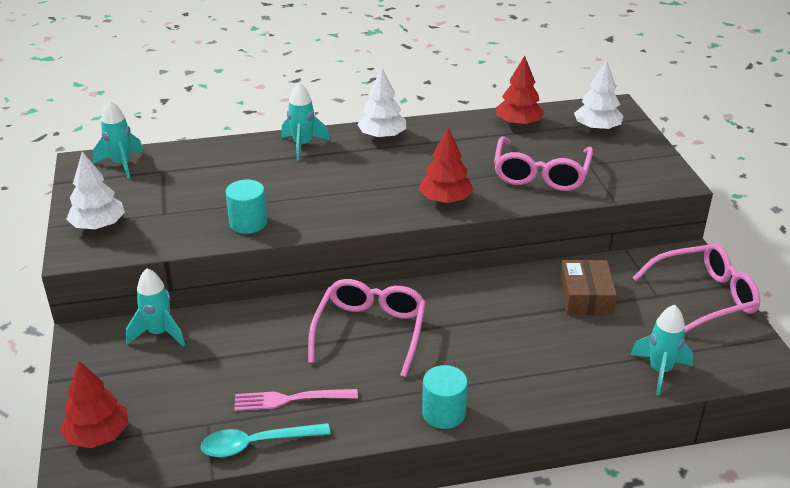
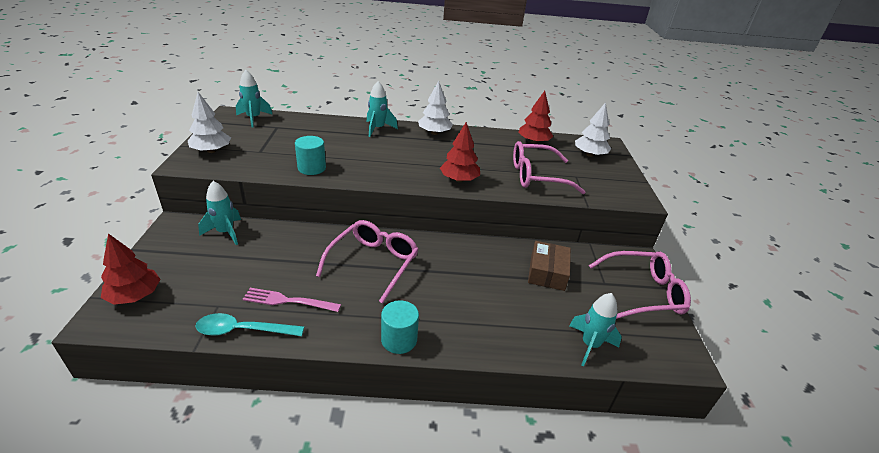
camera: 10 degrees right, 0 degrees up
(540, 174) = (537, 176): pink glasses -> pink glasses turned 60 degrees clockwise

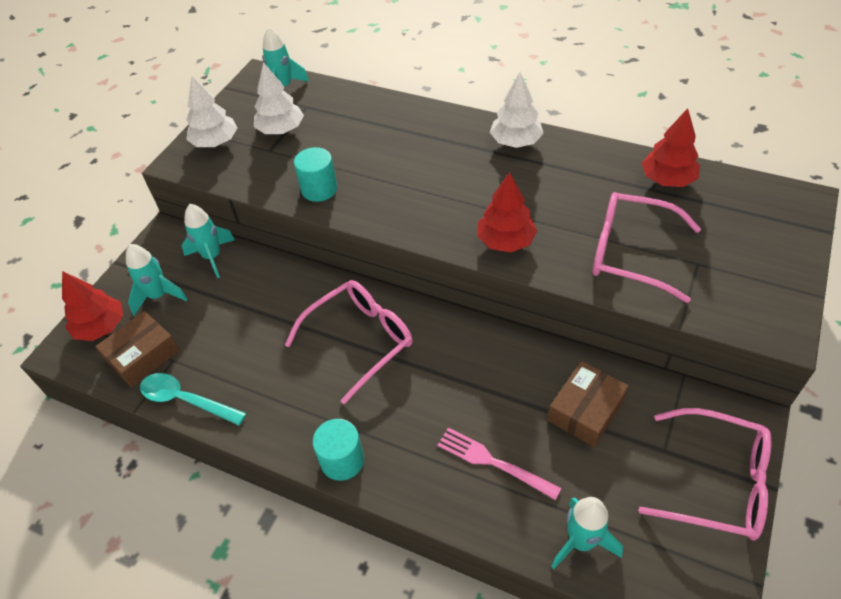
camera: 30 degrees right, 15 degrees up
(187, 308) = (143, 356): none -> brown box
(287, 301) = (243, 372): pink fork -> pink fork (492, 462)
(378, 129) = (437, 124): turquoise rocket -> turquoise rocket (159, 296)
(589, 155) = (752, 221): white tree -> white tree (281, 130)

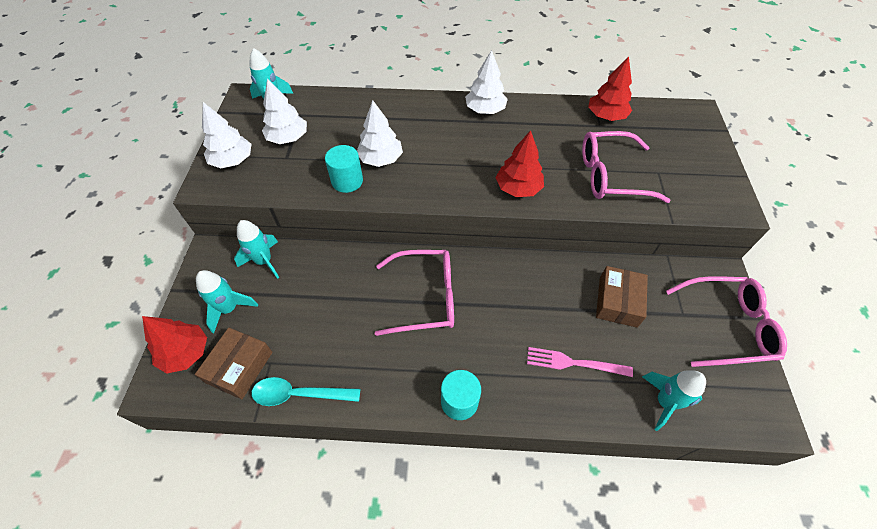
camera: 25 degrees left, 5 degrees up
(360, 340) = (425, 297): pink glasses -> pink glasses turned 60 degrees clockwise
(366, 173) = (381, 159): none -> white tree

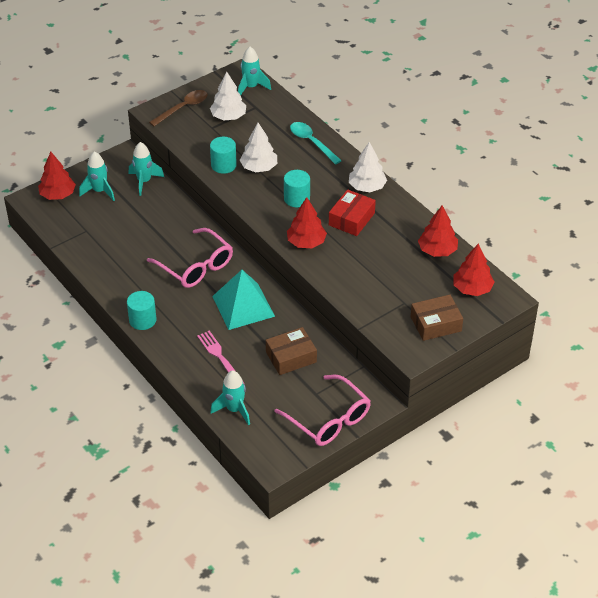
camera: 50 degrees right, 10 degrees down
(232, 161) = (183, 108): white tree -> brown spoon
(239, 367) = (71, 221): brown box -> brown box (436, 324)
(299, 394) = (81, 254): turquoise spoon -> turquoise spoon (311, 142)
(451, 160) = (297, 199): none -> turquoise cylinder
(516, 141) = (351, 219): none -> red box
(516, 294) = (243, 306): none -> turquoise pyramid
(611, 176) = (371, 280): pink glasses -> none
(671, 123) = (472, 289): none -> red tree

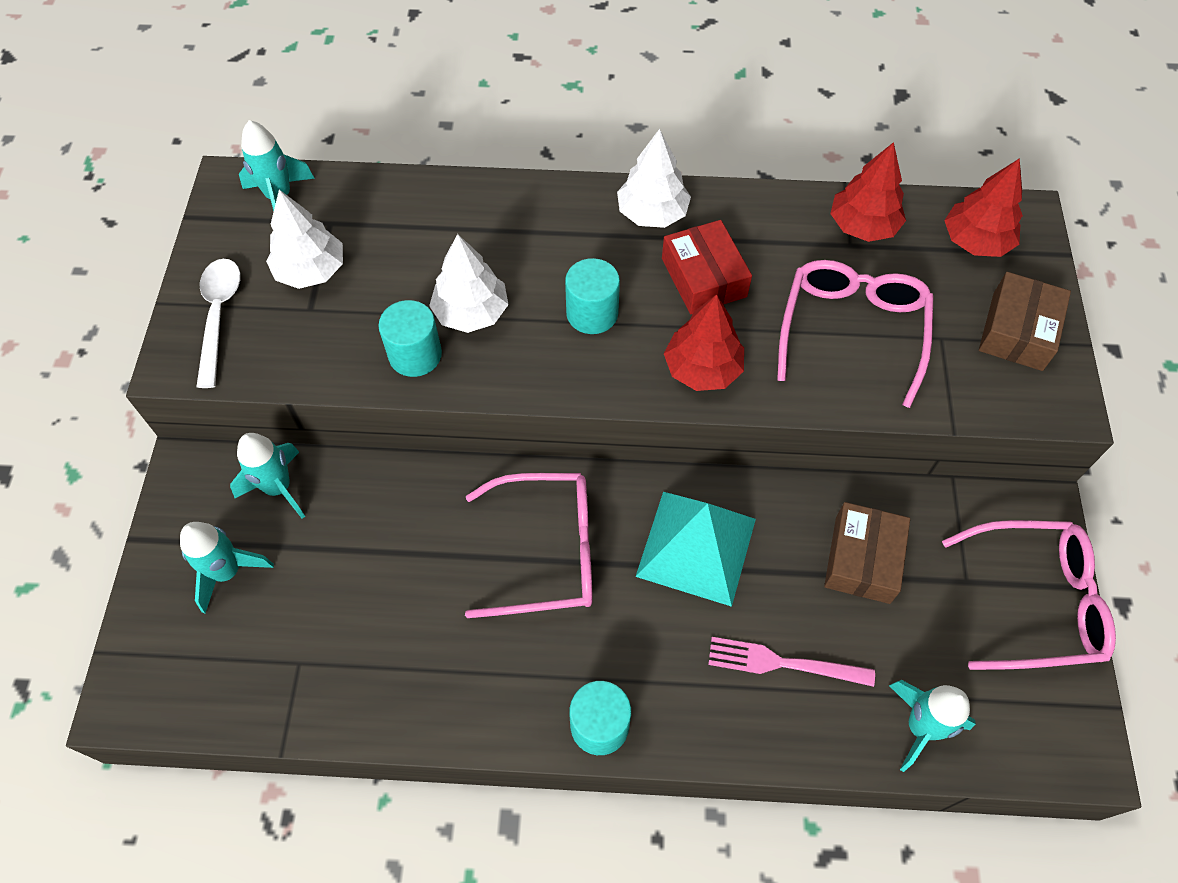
camera: 50 degrees left, 15 degrees up
(58, 195) = (163, 647): red tree -> none
(183, 108) = (219, 315): brown spoon -> white spoon
(311, 142) = (486, 210): turquoise spoon -> none
(375, 274) = (852, 331): none -> pink glasses

